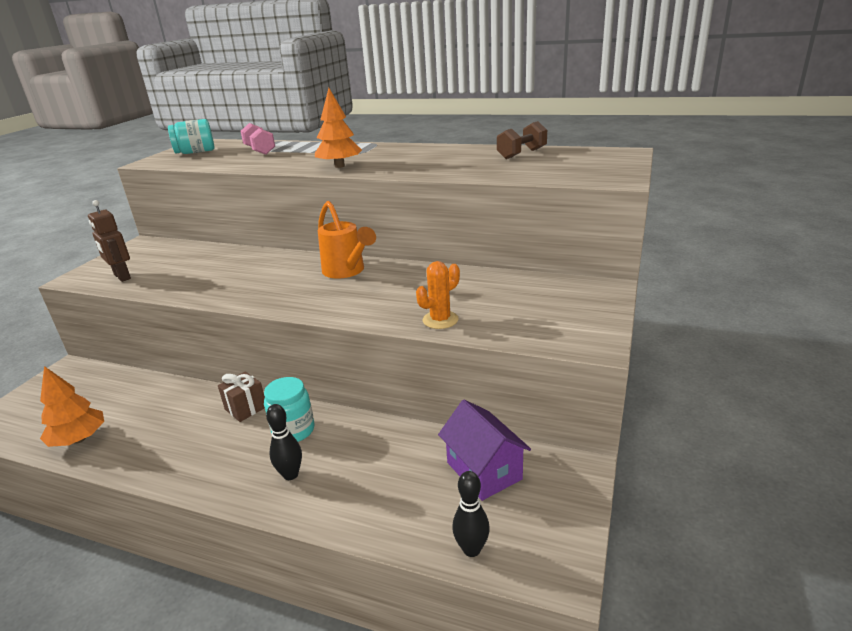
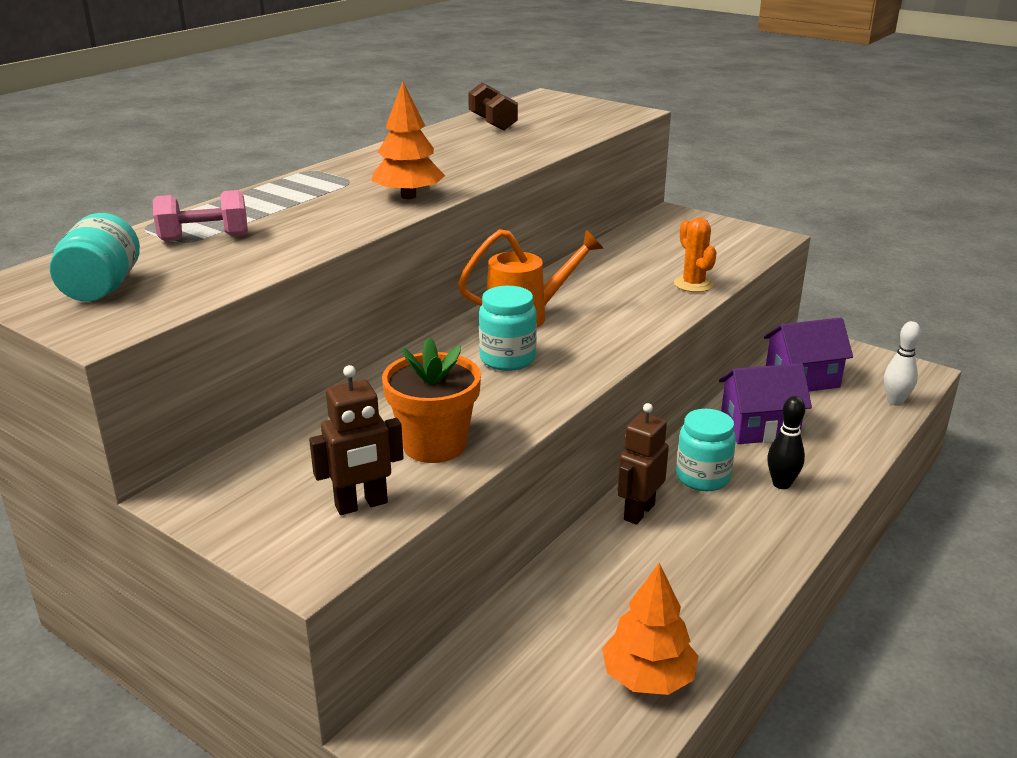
camera: 75 degrees left, 0 degrees up
(176, 280) = (434, 445): none -> orange flower pot
(246, 408) = (638, 512): brown gift -> brown robot
(282, 278) = (507, 359): none -> turquoise jar
(378, 452) = (759, 428): none -> purple house
(471, 549) = (895, 401): black bowling pin -> white bowling pin

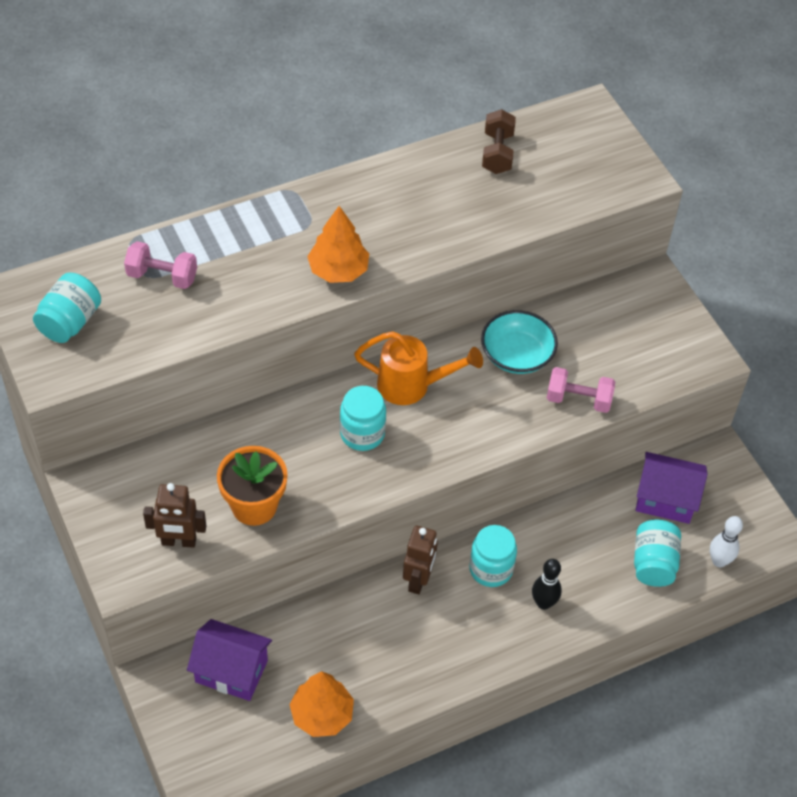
camera: 25 degrees right, 25 degrees up
(606, 275) = (517, 355): none -> turquoise bowl
(638, 512) = (418, 580): brown robot -> brown robot turned 135 degrees clockwise
(693, 284) = (578, 400): orange cactus -> pink dumbbell
(759, 428) = (578, 538): purple house -> purple house (231, 671)
(844, 422) = (653, 563): none -> turquoise jar

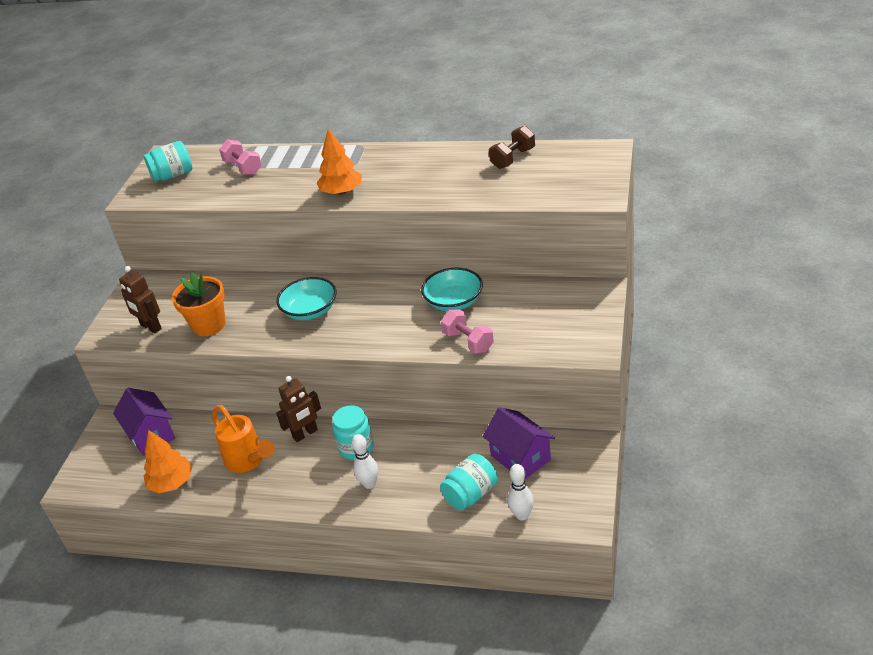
camera: 45 degrees right, 15 degrees down
(362, 433) = (310, 311): turquoise jar -> turquoise bowl
(413, 386) = (368, 296): orange watering can -> orange watering can (248, 461)
(543, 603) = (369, 484): black bowling pin -> white bowling pin

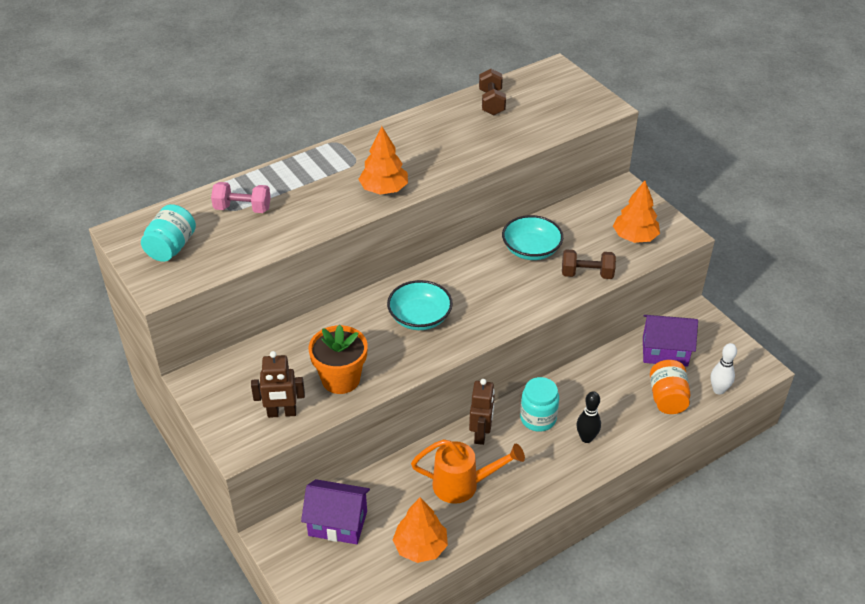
camera: 50 degrees left, 5 degrees up
(369, 484) = (586, 438): white bowling pin -> black bowling pin
(468, 342) = (587, 274): pink dumbbell -> brown dumbbell
(471, 494) = (667, 398): turquoise jar -> orange jar
(550, 332) = (634, 237): none -> orange tree

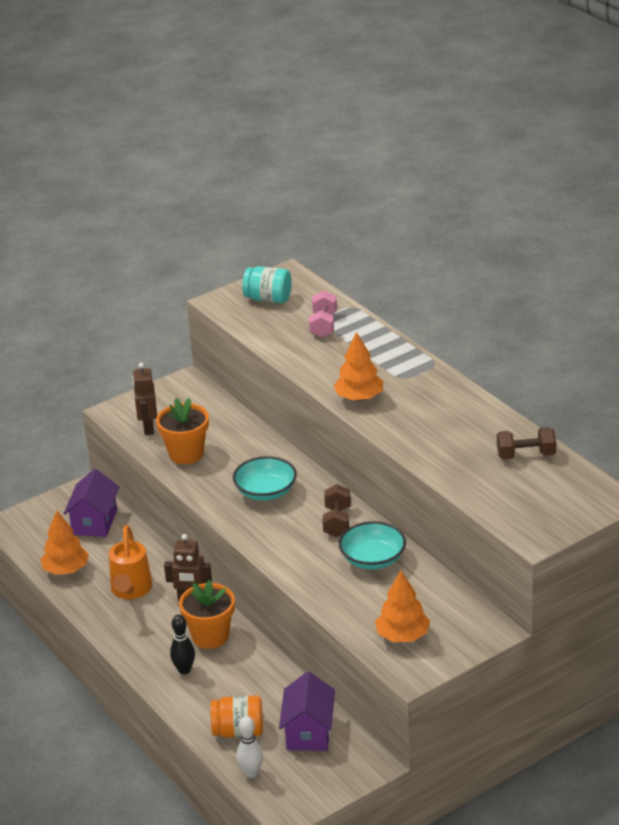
camera: 90 degrees right, 10 degrees down
(538, 418) = (210, 636): turquoise jar -> orange flower pot
(587, 274) = (336, 599): brown dumbbell -> brown dumbbell (337, 522)

